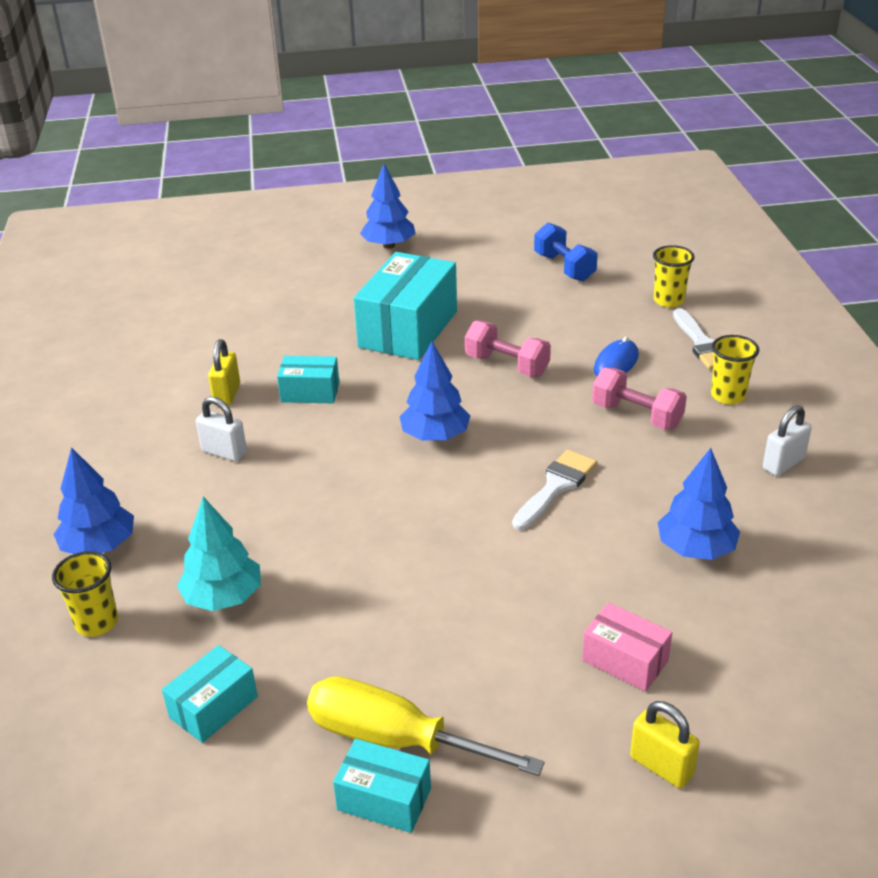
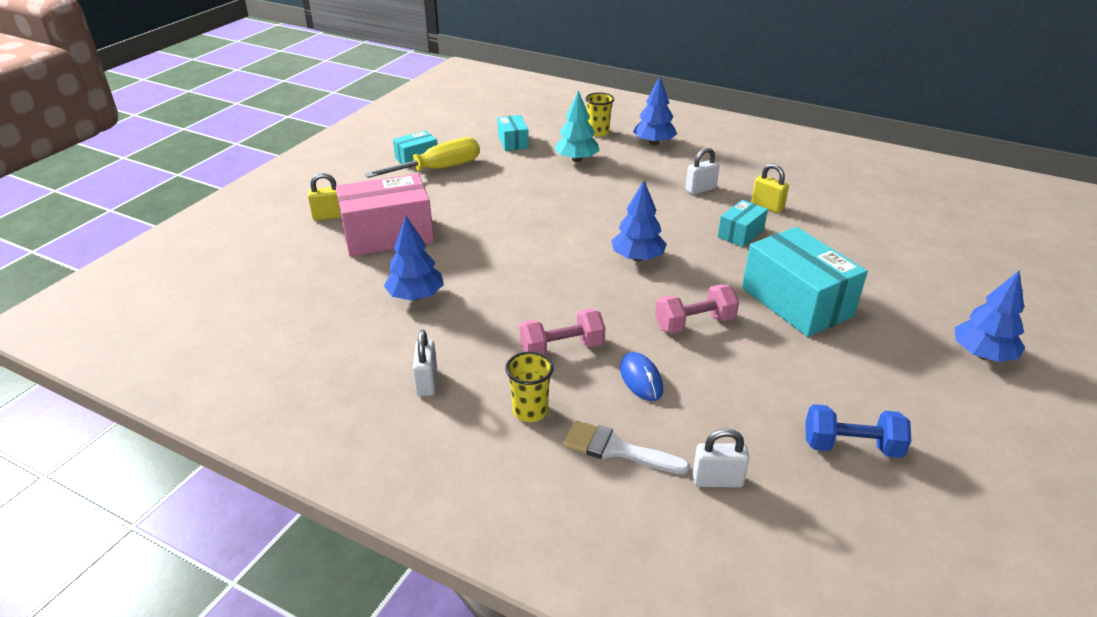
camera: 125 degrees right, 0 degrees up
(556, 487) = (532, 277): white brush -> none
(625, 660) = (387, 235): pink box -> pink box, size x1.95
(668, 300) = (717, 480): yellow cup -> white padlock

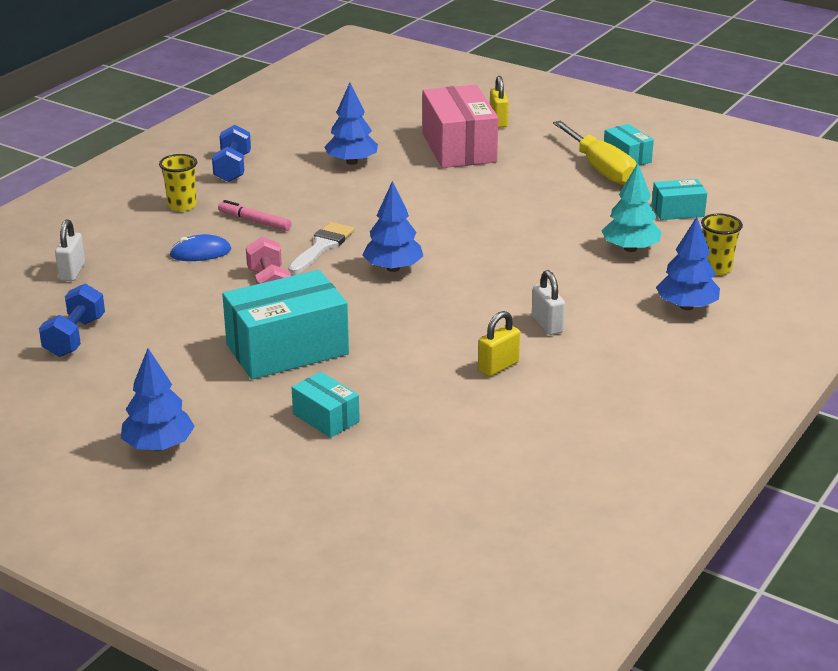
camera: 95 degrees right, 5 degrees down
(427, 382) = (232, 168): white padlock -> blue dumbbell
(562, 349) = (254, 221): pink dumbbell -> pink marker
(616, 449) = (124, 236): white brush -> white brush (322, 246)
(740, 233) = (434, 337): turquoise box -> turquoise box (326, 418)

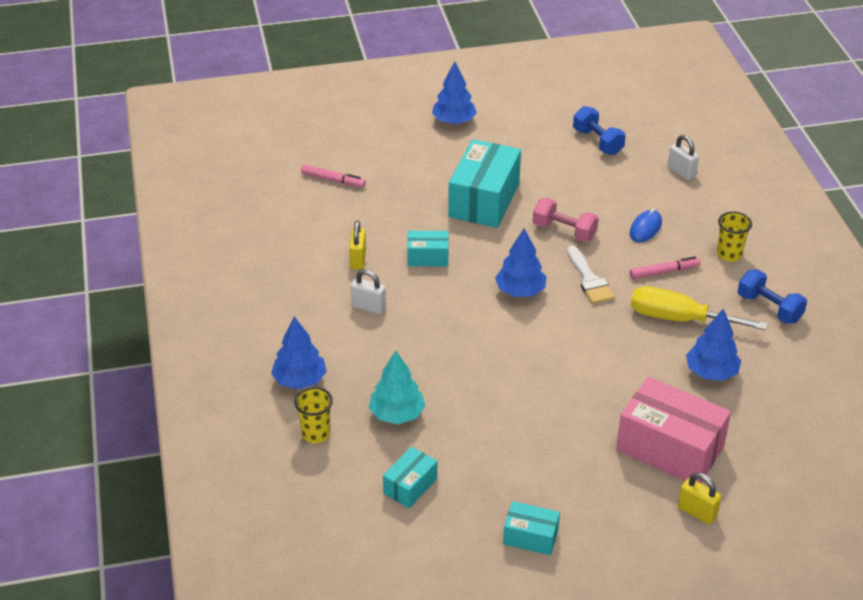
camera: 135 degrees right, 10 degrees up
(326, 418) = (402, 177): turquoise box -> turquoise box (428, 257)
(403, 460) = (333, 180): none -> pink marker
(600, 169) = (530, 502): yellow screwdriver -> yellow screwdriver (679, 319)

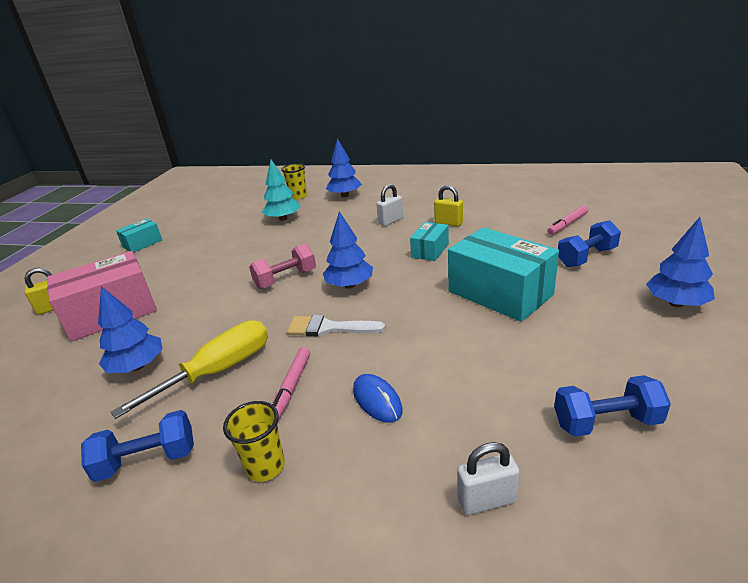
camera: 120 degrees right, 10 degrees down
(399, 164) = (586, 257): none -> blue dumbbell
(410, 486) = (227, 216): turquoise box -> none
(564, 231) = (415, 332): pink dumbbell -> pink dumbbell (286, 279)

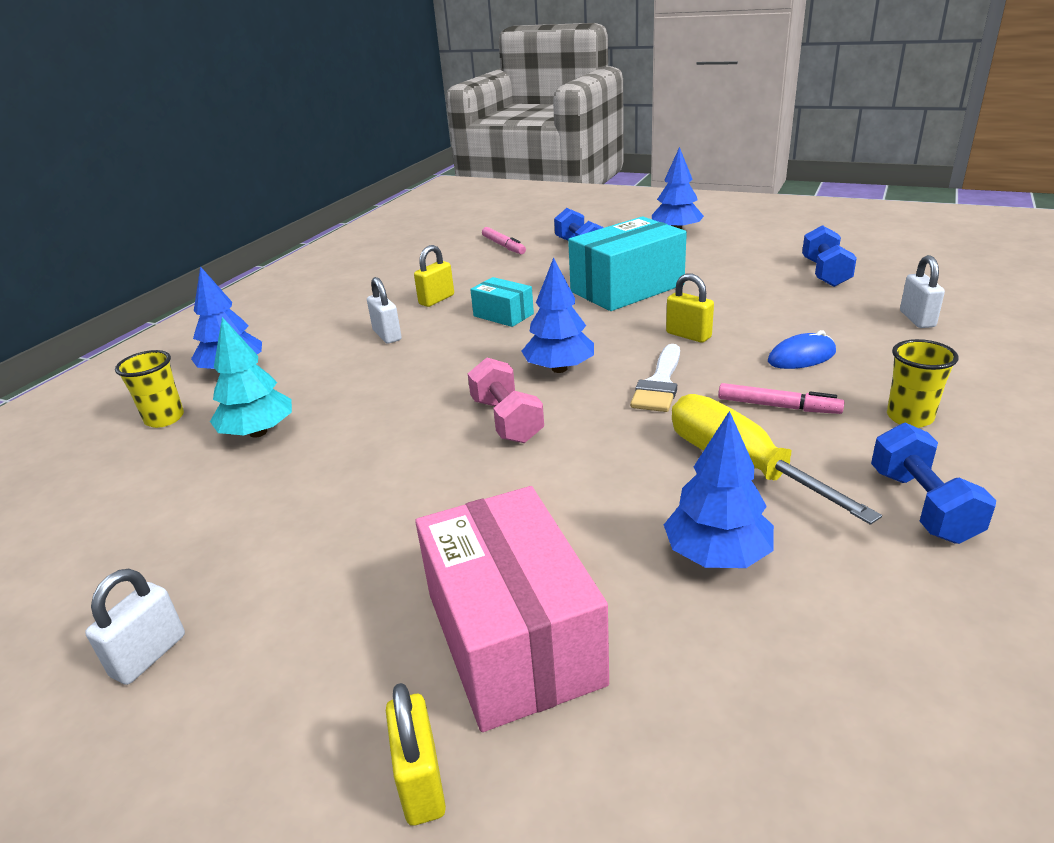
camera: 80 degrees left, 0 degrees up
(142, 243) = (149, 655): turquoise box -> white padlock
(411, 334) = (688, 335): none -> yellow padlock

